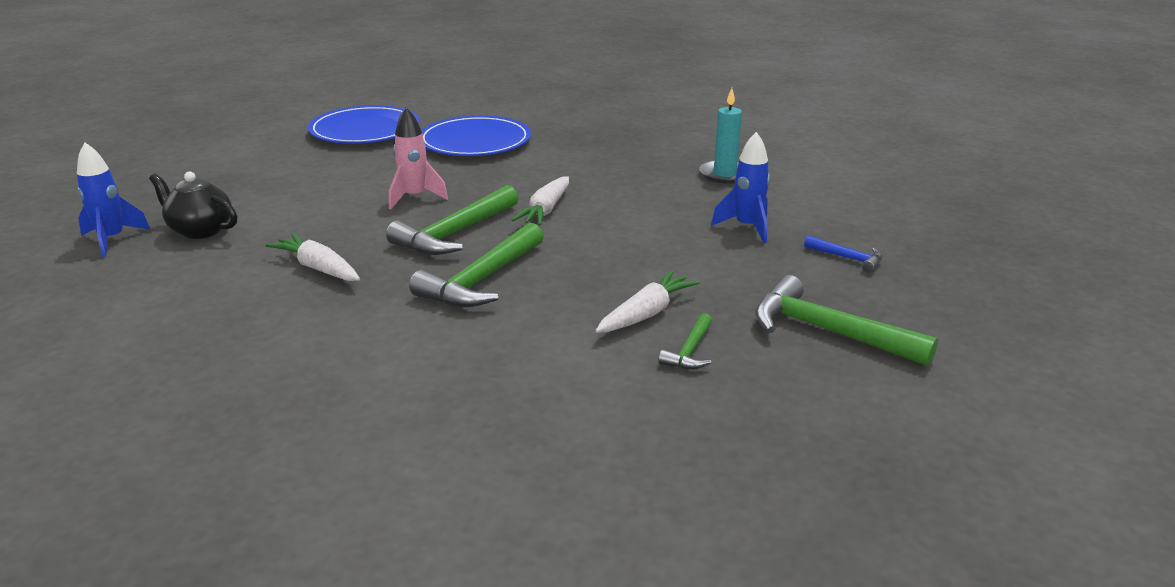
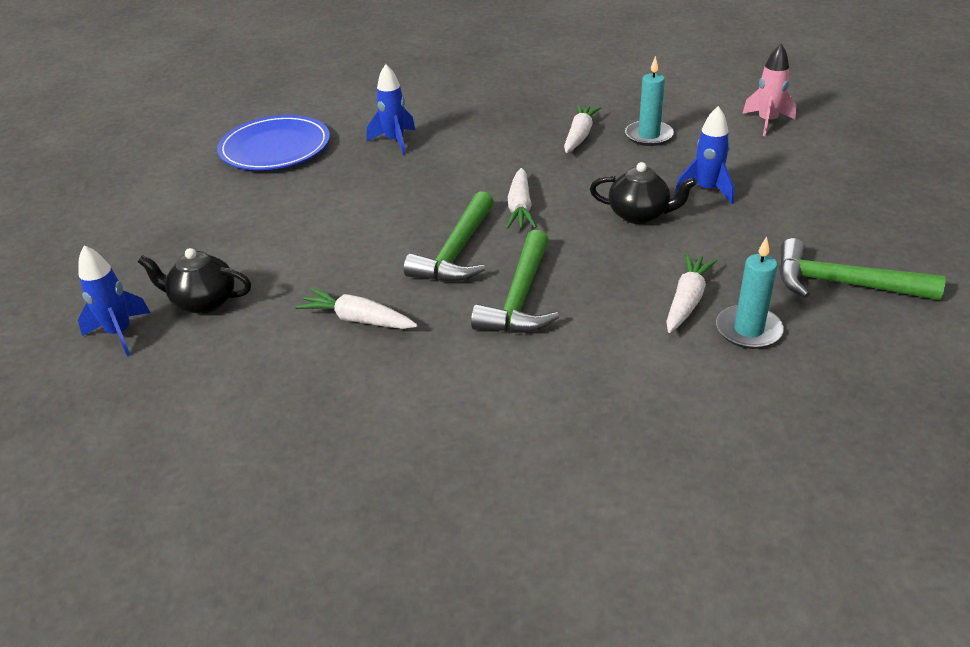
camera: 15 degrees left, 10 degrees up
(415, 197) = (387, 218): pink rocket -> pink rocket (767, 122)
(475, 141) = (395, 141): blue plate -> blue rocket
(654, 164) = (579, 135): none -> white carrot
(659, 235) = (639, 215): none -> black teapot
(690, 351) = (748, 330): green hammer -> turquoise candle
(847, 258) = (808, 205): blue hammer -> none

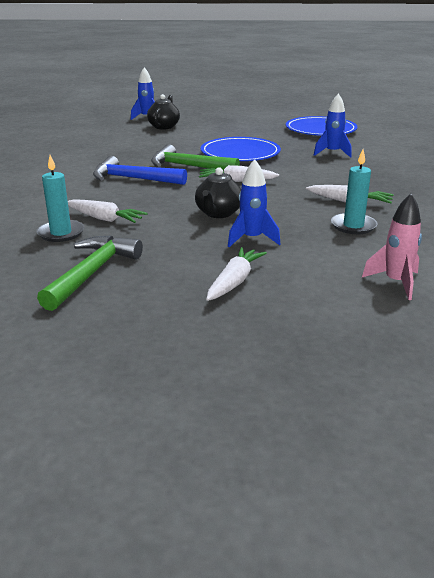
camera: 90 degrees right, 10 degrees down
(358, 319) = (133, 149): white carrot -> white carrot (234, 281)
(391, 211) = (240, 153): none -> blue plate
(520, 298) = (133, 179): green hammer -> blue hammer

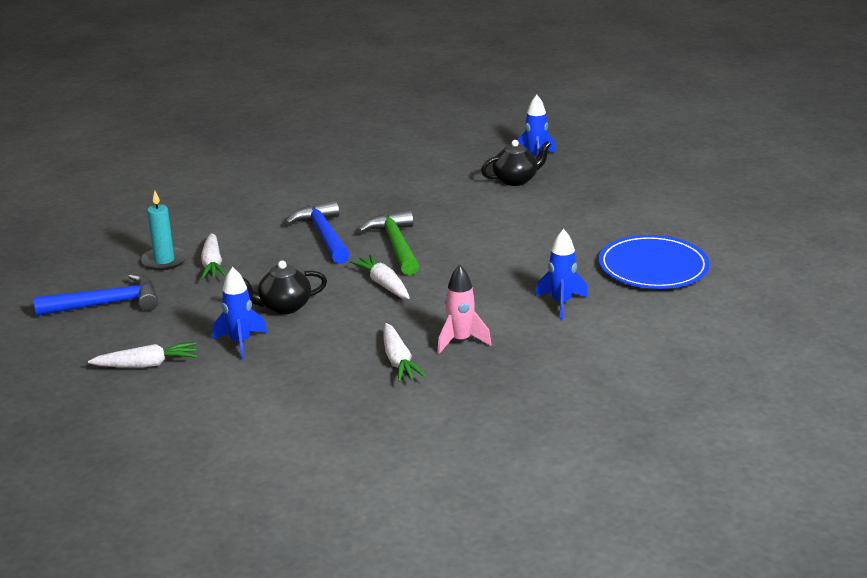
camera: 55 degrees right, 0 degrees up
(92, 273) = (107, 304): green hammer -> blue hammer
(240, 153) = (479, 254): blue plate -> none
(353, 226) = (330, 382): turquoise candle -> none
(395, 283) = (216, 437): pink rocket -> pink rocket (460, 341)

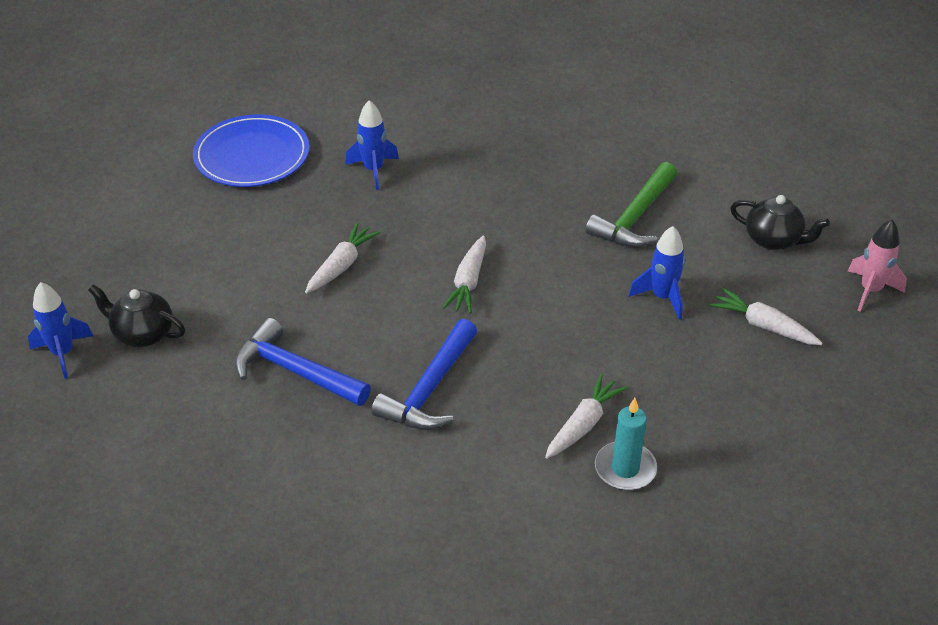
camera: 135 degrees left, 15 degrees up
(107, 304) = (740, 437): blue hammer -> blue hammer (295, 371)
(284, 307) = (582, 315): black teapot -> black teapot (773, 240)
(396, 245) = (389, 323): green hammer -> green hammer (635, 217)
(398, 361) = (564, 199): white carrot -> white carrot (341, 265)
(460, 341) = (496, 187): pink rocket -> pink rocket (870, 291)

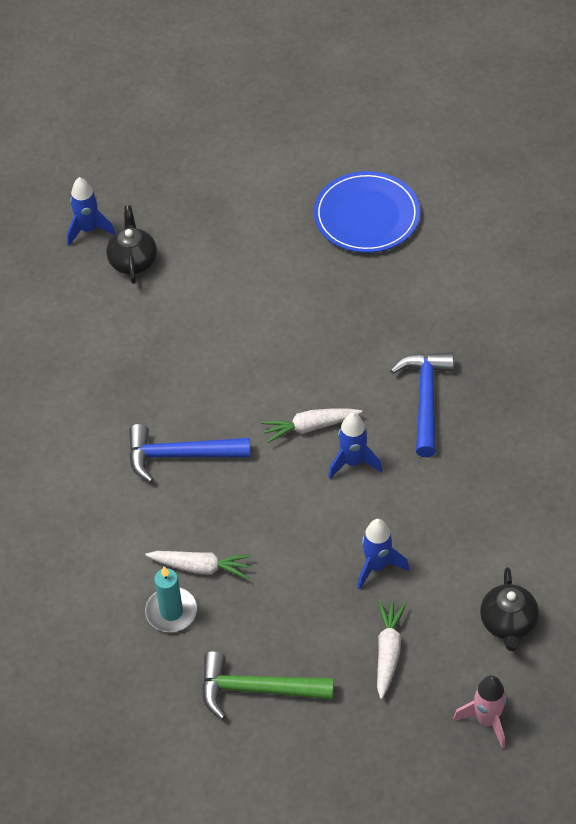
camera: 65 degrees right, 10 degrees up
(295, 371) = (150, 367): blue hammer -> blue hammer (426, 400)
(341, 265) = (276, 338): white carrot -> none
(373, 170) = (404, 302): blue rocket -> blue rocket (353, 462)
(635, 217) = (468, 508): green hammer -> green hammer (257, 689)

